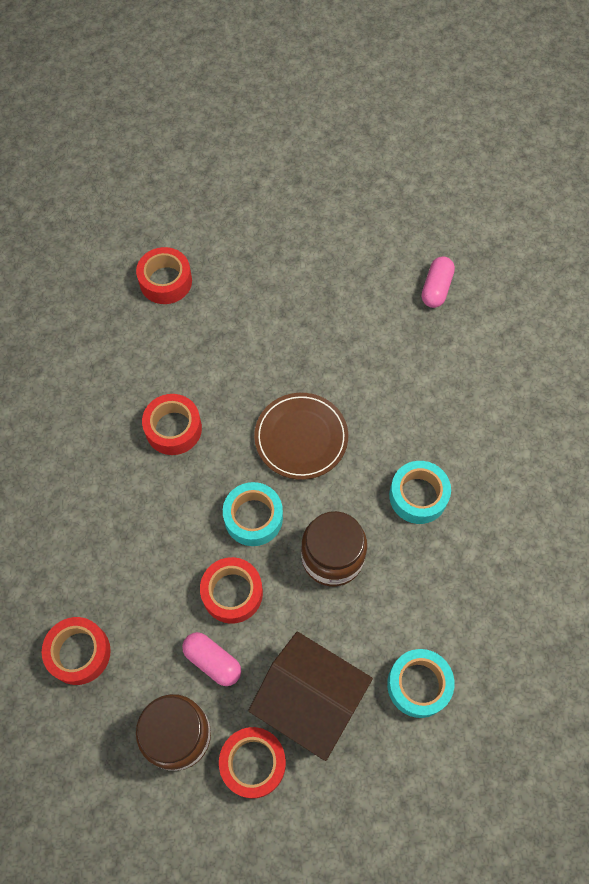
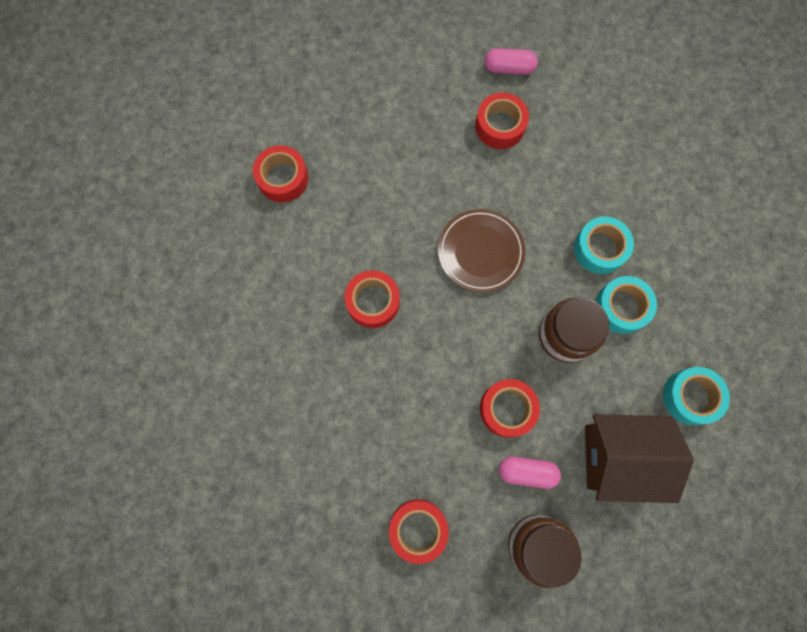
camera: 30 degrees left, 10 degrees up
(253, 517) = (484, 339): turquoise tape -> turquoise tape (621, 307)
(253, 763) = (607, 531): red tape -> red tape (500, 126)
(436, 288) = (509, 68): pink capsule -> pink capsule turned 75 degrees counterclockwise

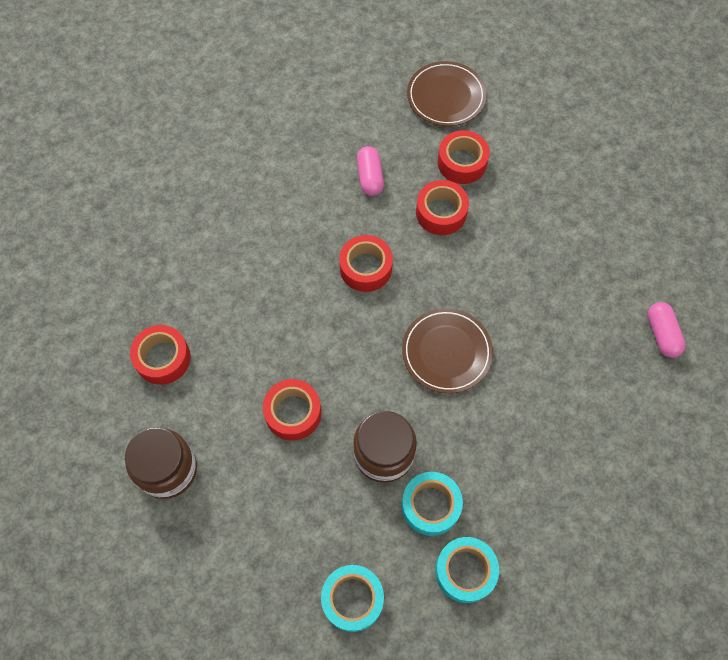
camera: 75 degrees right, 10 degrees down
(199, 170) = (446, 96): none -> brown plate
(500, 126) = (591, 340): red tape -> red tape (441, 212)
(527, 472) = (236, 445): pink capsule -> pink capsule (370, 177)
(600, 249) = (489, 470): turquoise tape -> turquoise tape (465, 571)
(619, 457) = (270, 533): brown house -> none

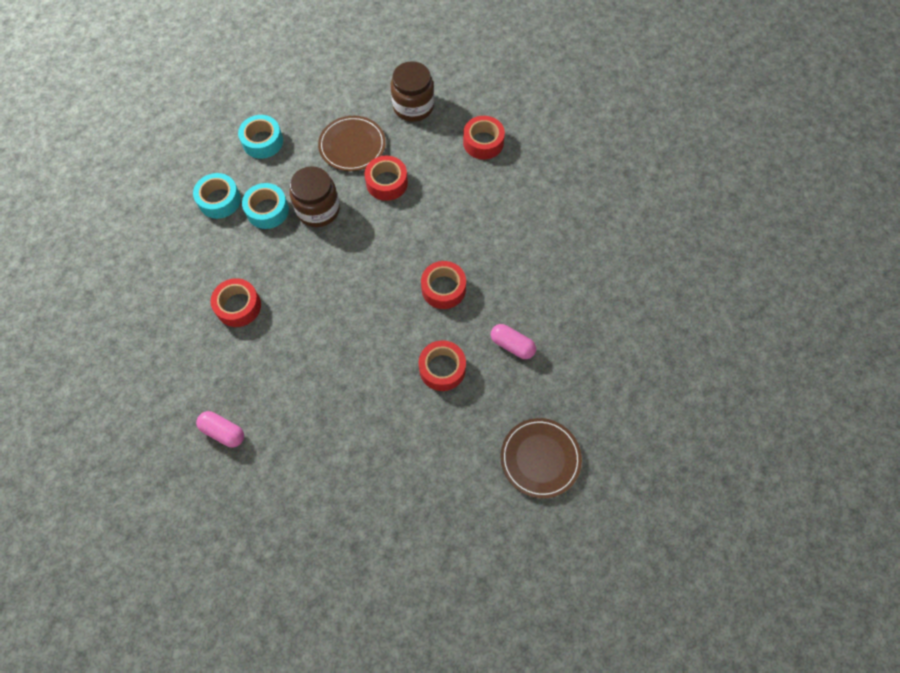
camera: 130 degrees right, 0 degrees up
(446, 352) = (343, 290): brown plate -> brown plate (352, 146)
(462, 162) = (470, 418): red tape -> red tape (238, 306)

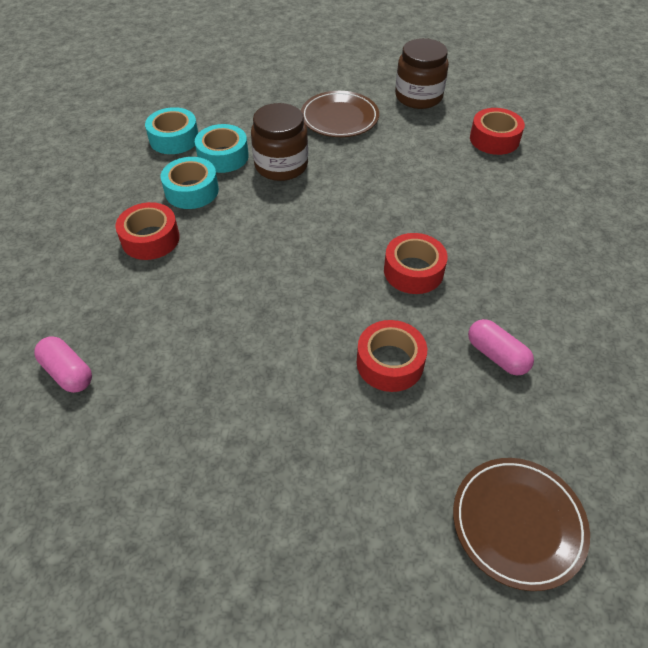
camera: 15 degrees right, 15 degrees down
(262, 141) = (242, 99): turquoise tape -> turquoise tape (192, 191)
(387, 183) = (369, 155): red tape -> none

